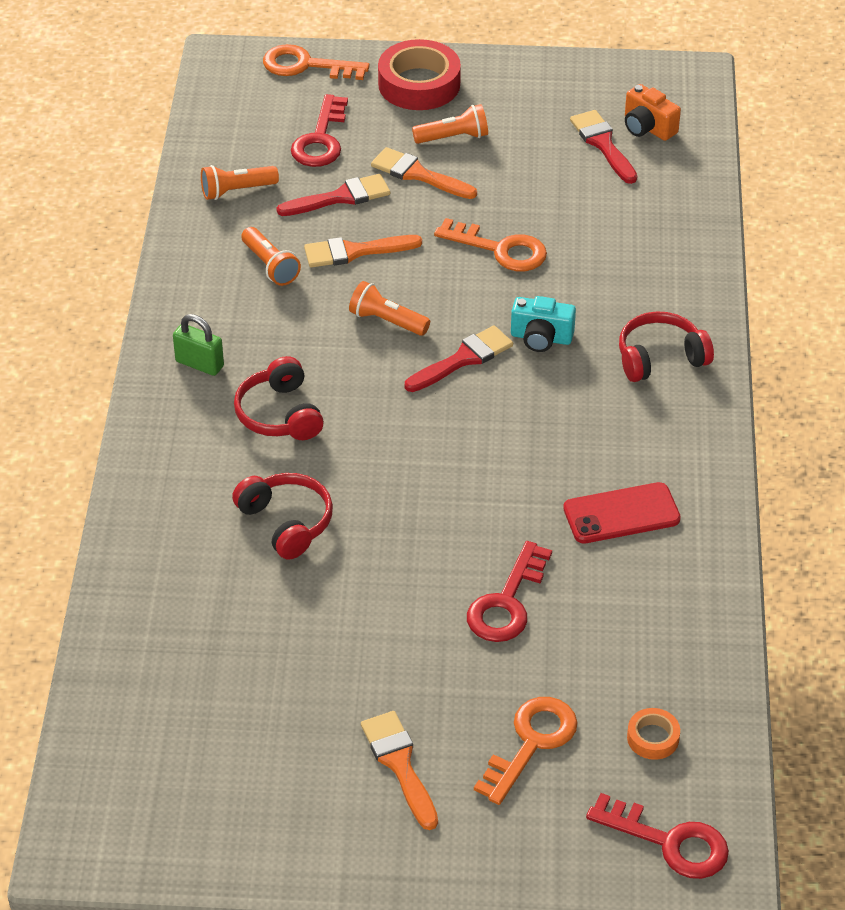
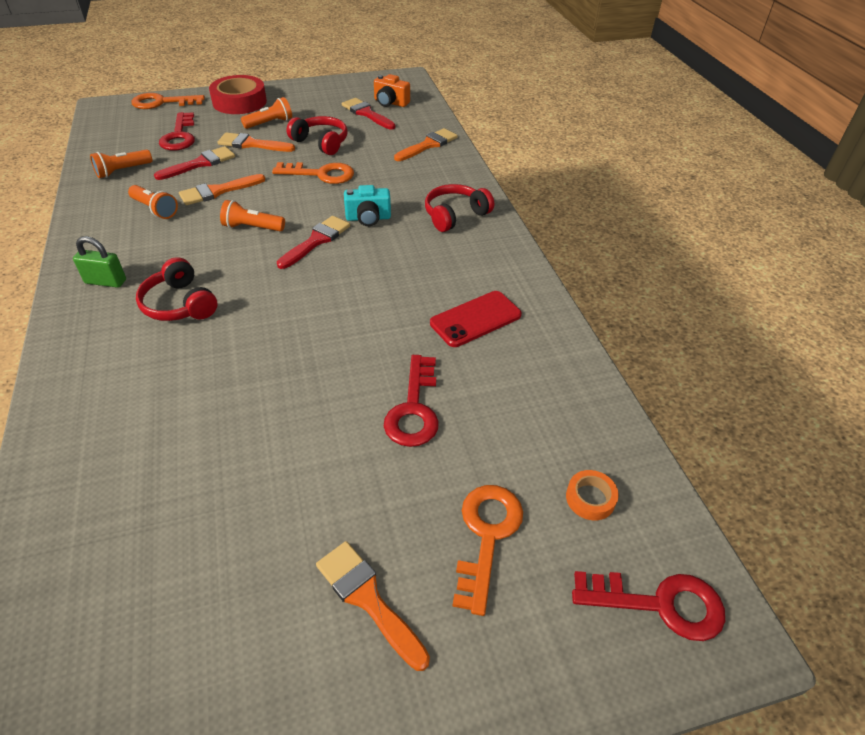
camera: 20 degrees left, 0 degrees up
(286, 522) = (201, 387): red headphones -> red headphones (321, 142)
(673, 225) = (428, 145): none -> orange brush

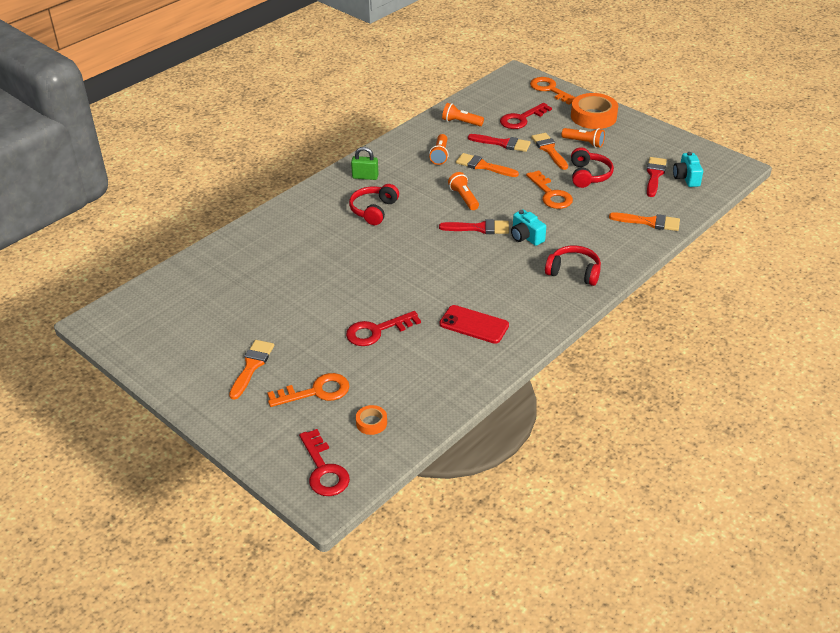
camera: 60 degrees right, 5 degrees down
(106, 281) = (365, 177): green padlock -> green padlock turned 60 degrees counterclockwise
(239, 102) = (593, 116): red tape -> orange tape
(390, 103) = (686, 178): orange camera -> turquoise camera

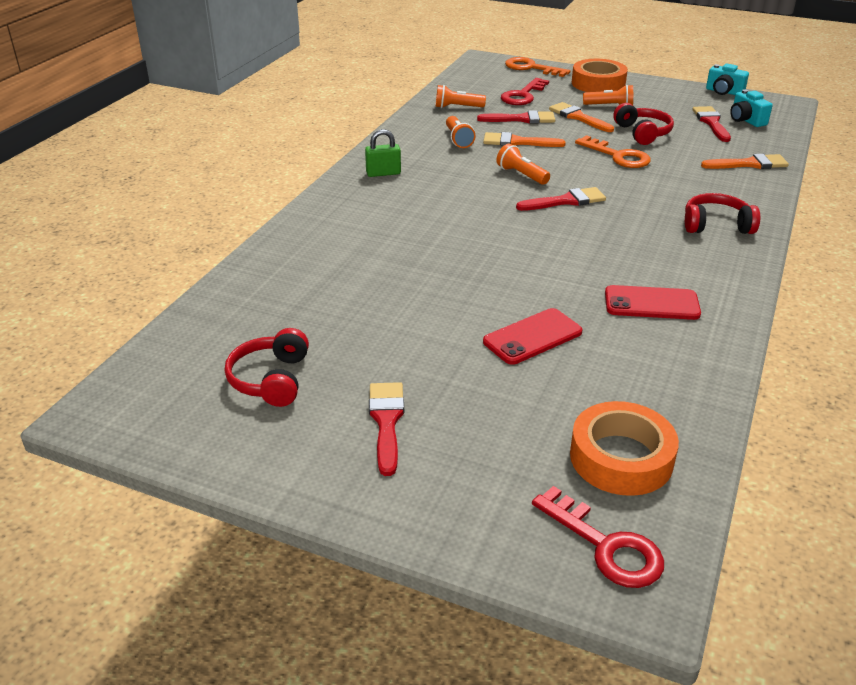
camera: 20 degrees left, 5 degrees down
(252, 366) = (386, 421): orange brush -> red brush
(316, 392) = (508, 434): orange key -> none
(371, 423) = (621, 458): orange tape -> orange tape, size x2.06
(373, 210) = (421, 205): red headphones -> red headphones (271, 379)
(377, 331) = (532, 337): red key -> red phone
(526, 237) = (628, 200): turquoise camera -> turquoise camera (724, 92)

